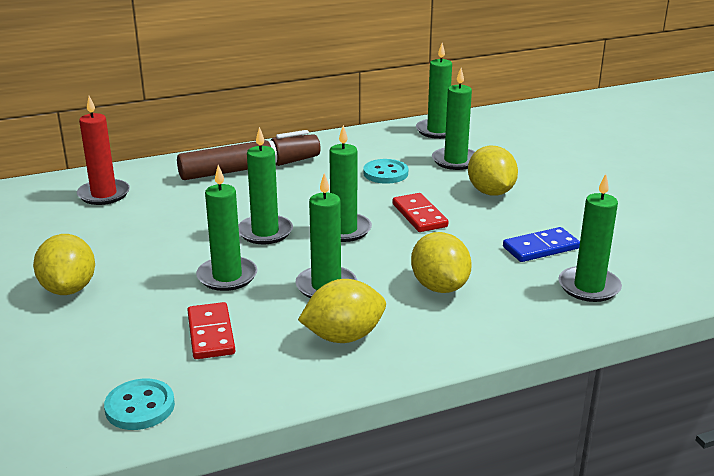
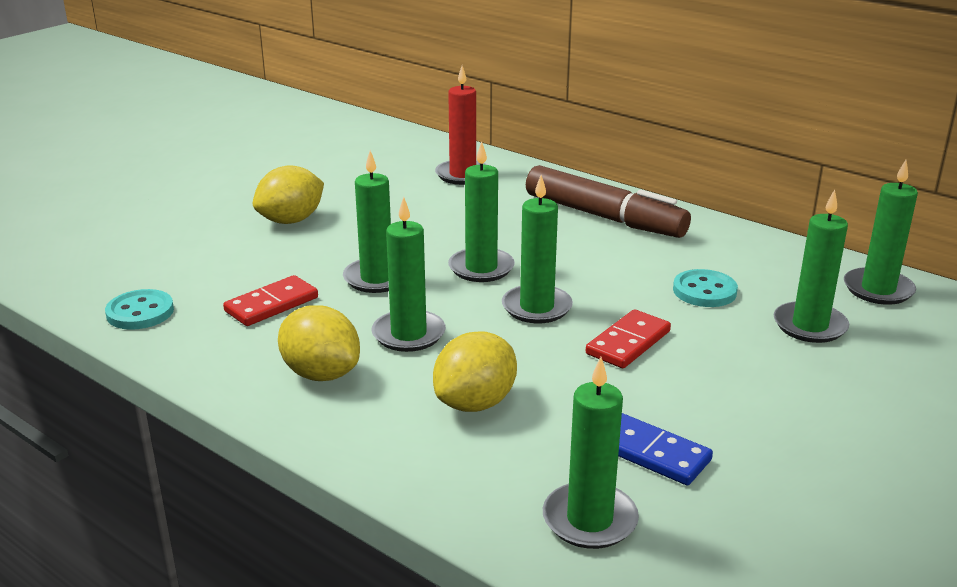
camera: 60 degrees right, 0 degrees up
(491, 192) = (758, 375): yellow lemon -> none

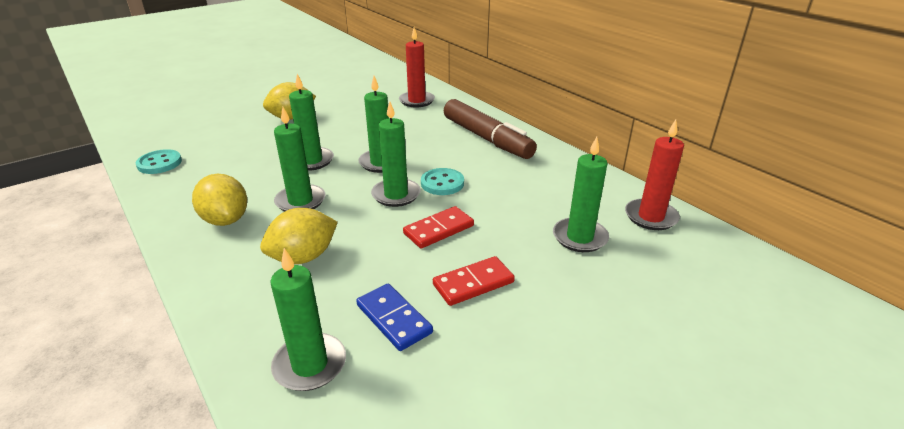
camera: 15 degrees right, 5 degrees up
(271, 304) = (236, 169): red domino -> red domino (473, 283)
(704, 291) = (519, 199): turquoise button -> turquoise button (442, 183)
(878, 289) = (651, 217): green candle -> red candle

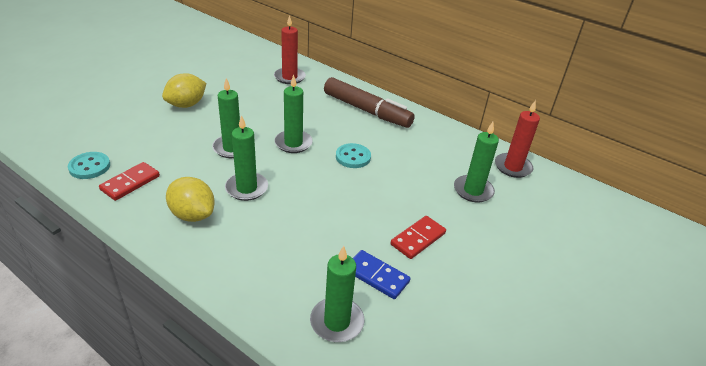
camera: 20 degrees left, 5 degrees up
(303, 257) = (280, 238): yellow lemon -> none
(396, 195) = (322, 172): green candle -> none
(438, 229) = (371, 198): red domino -> red domino (130, 183)

